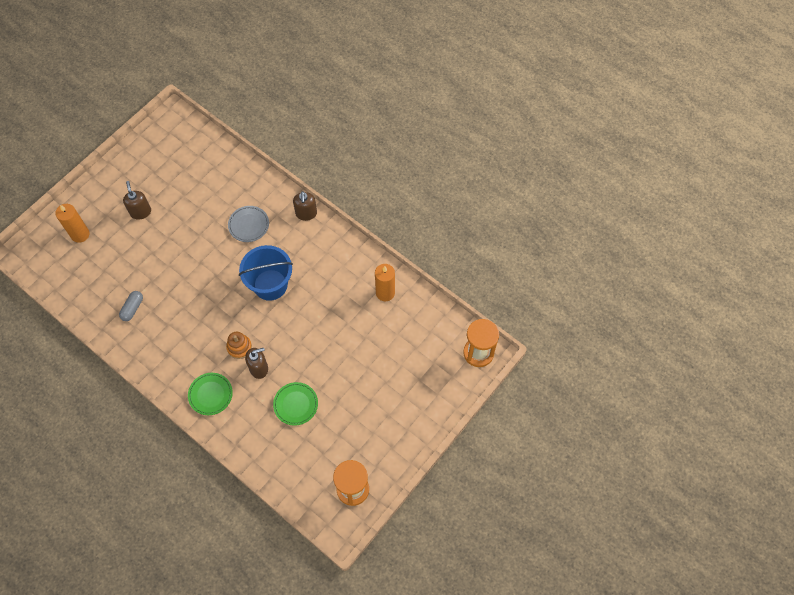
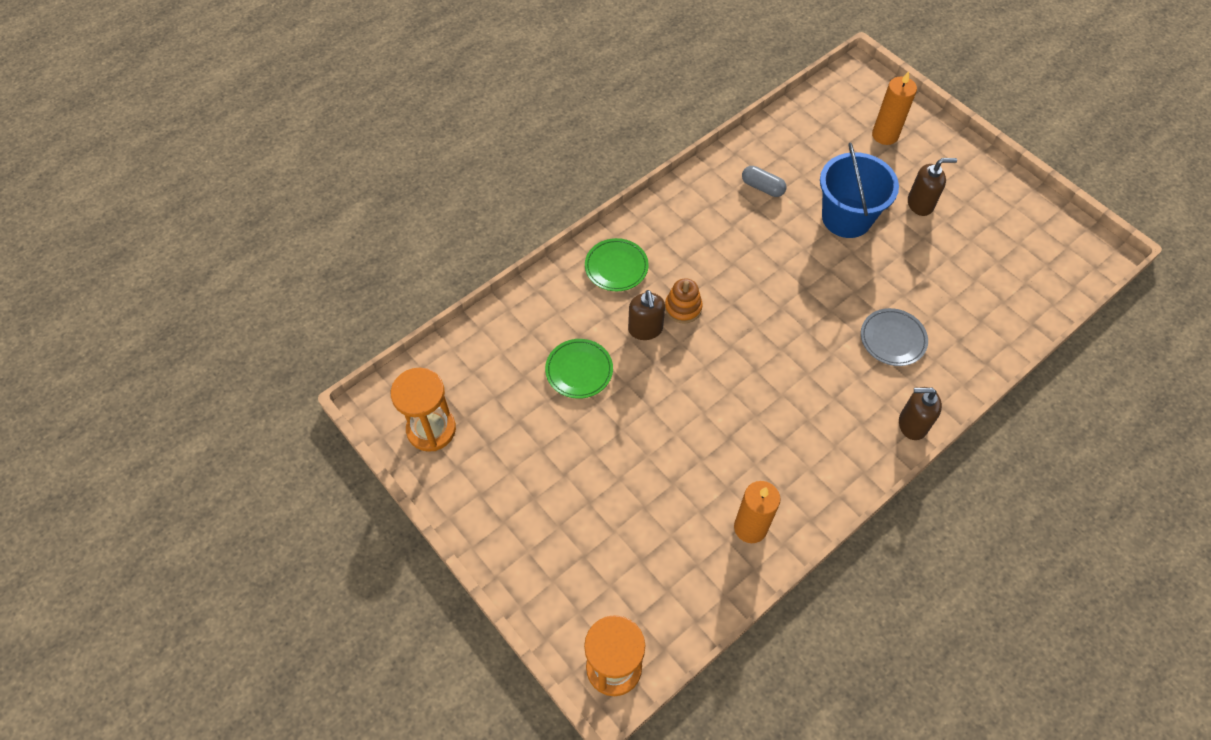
camera: 100 degrees right, 5 degrees down
(270, 285) = (782, 358): blue bucket -> blue bucket (846, 218)

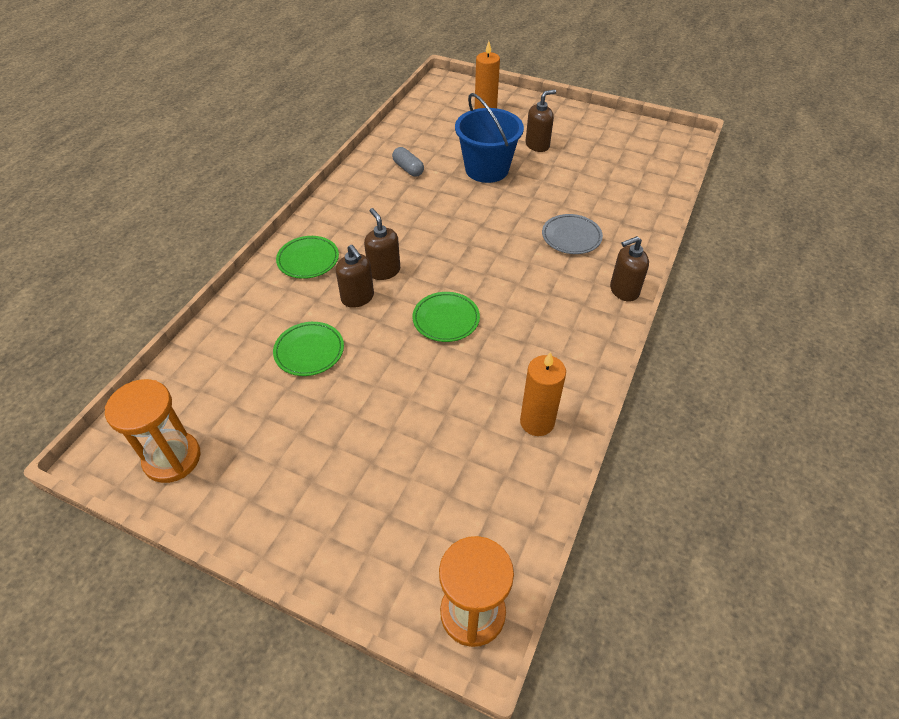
camera: 25 degrees left, 10 degrees down
(683, 308) = (384, 271): orange stacking toy -> brown soap dispenser
(717, 386) = (446, 319): none -> green plate
(762, 187) = (408, 169): grey capsule -> grey capsule turned 45 degrees clockwise

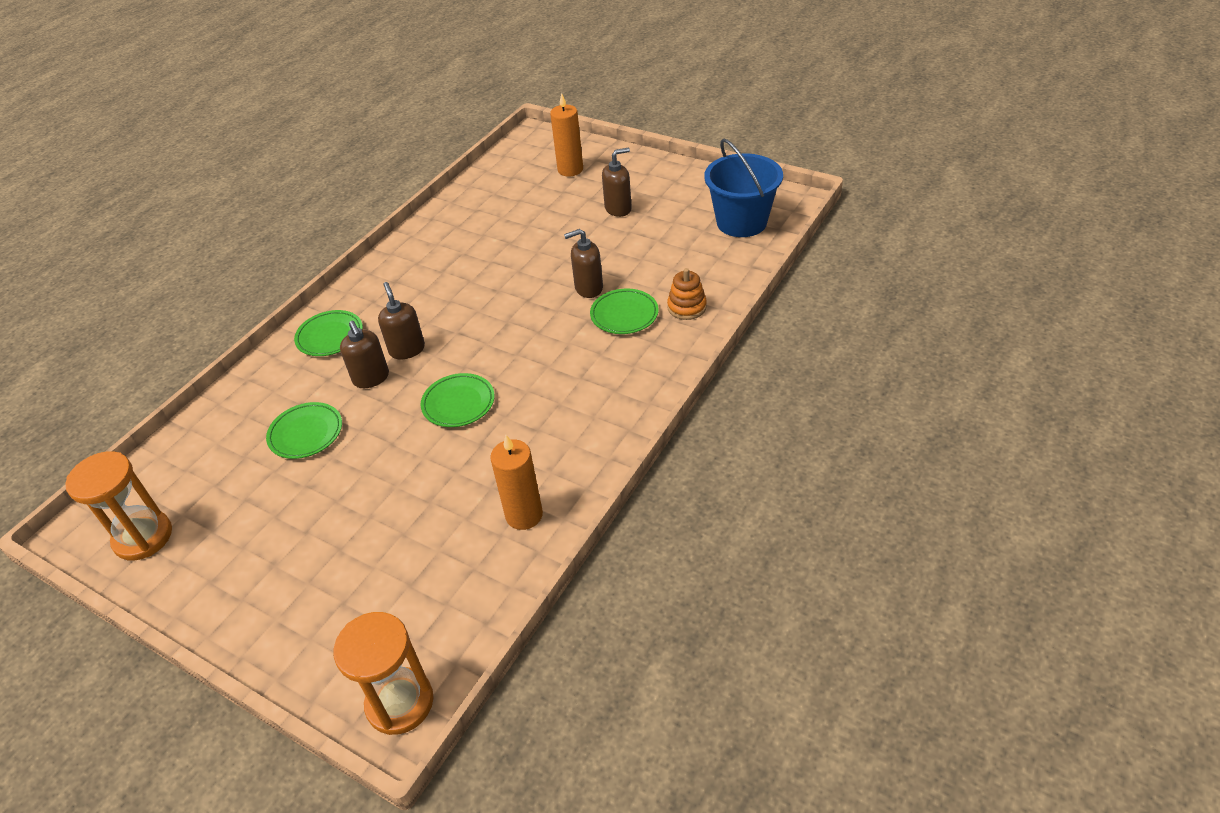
camera: 10 degrees right, 5 degrees down
(408, 169) = (464, 236): grey capsule -> none
(487, 169) = (552, 237): blue bucket -> blue bucket (741, 222)
(571, 237) = (624, 315): grey plate -> green plate
(623, 230) = (687, 307): none -> orange stacking toy
(624, 290) = (664, 376): brown soap dispenser -> brown soap dispenser (588, 288)

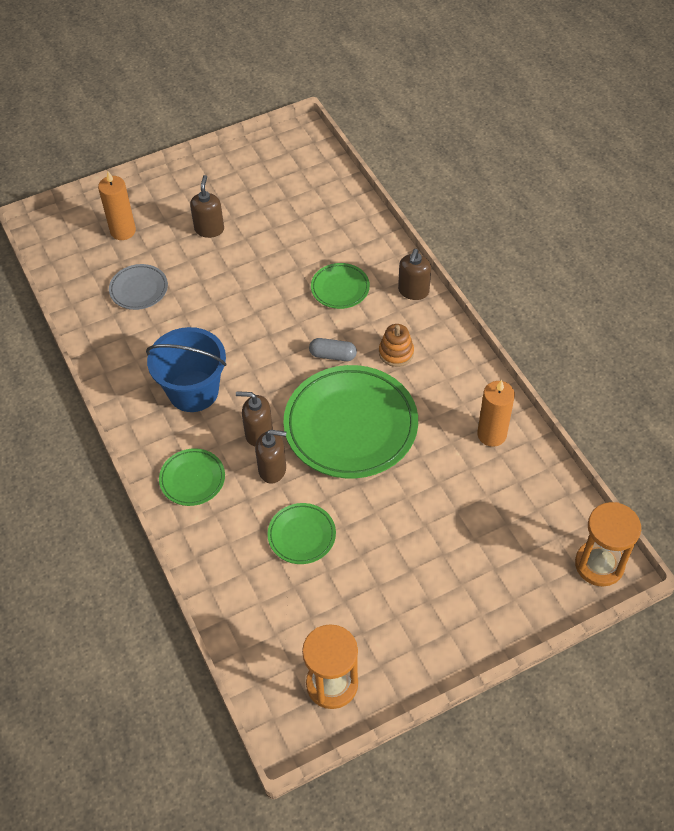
camera: 60 degrees left, 10 degrees up
(458, 403) = (350, 426): green plate -> green plate, size x2.09
(514, 208) = (139, 289): none -> grey plate
(536, 350) = (333, 355): none -> grey capsule
(588, 288) = (290, 293): brown soap dispenser -> brown soap dispenser (413, 291)
(687, 307) = (364, 252): orange stacking toy -> orange stacking toy (396, 353)
(741, 222) = (299, 173): blue bucket -> blue bucket (193, 391)

